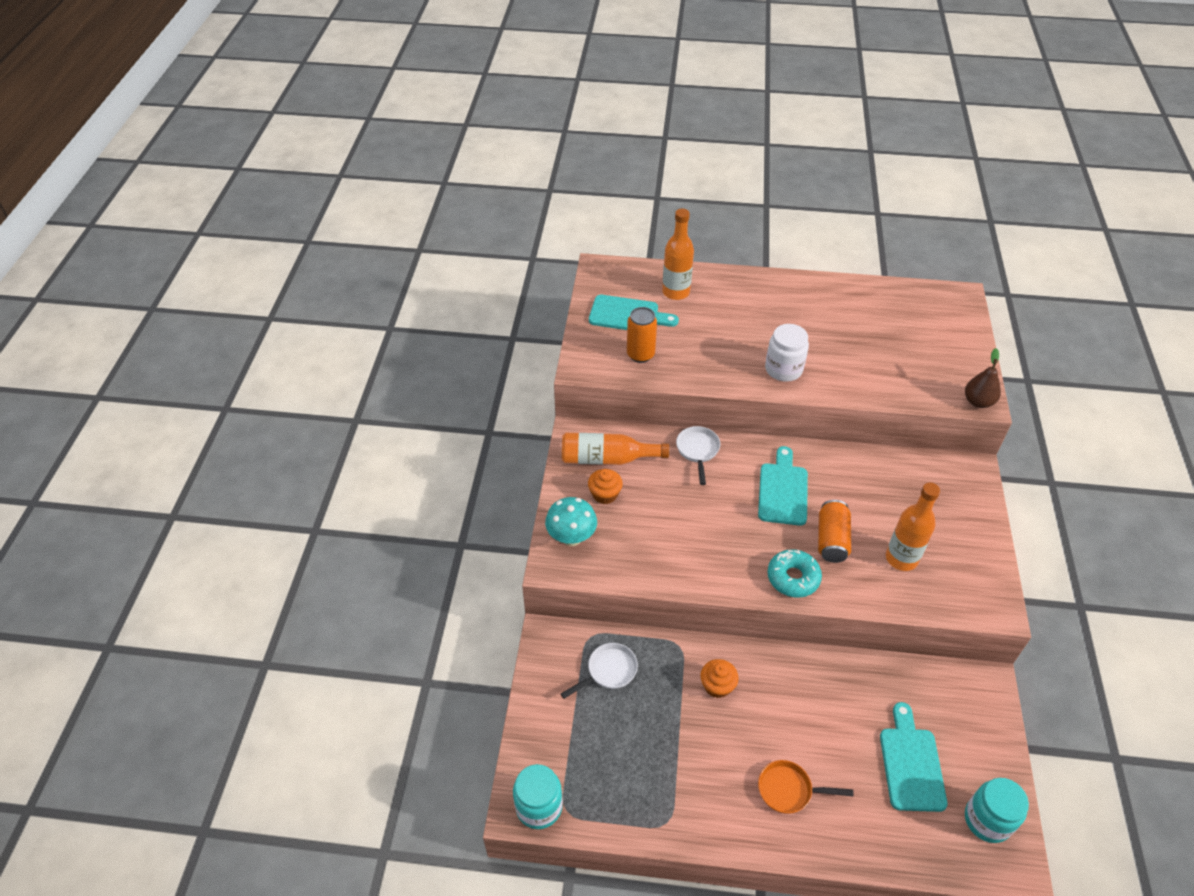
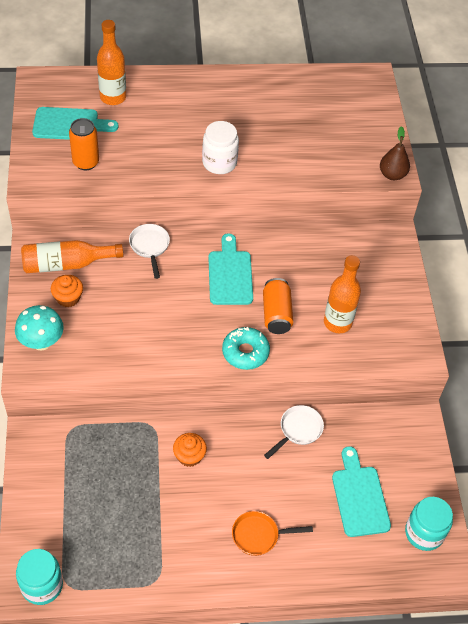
camera: 15 degrees left, 5 degrees up
(608, 671) = (91, 458): white pan -> white pan (298, 430)

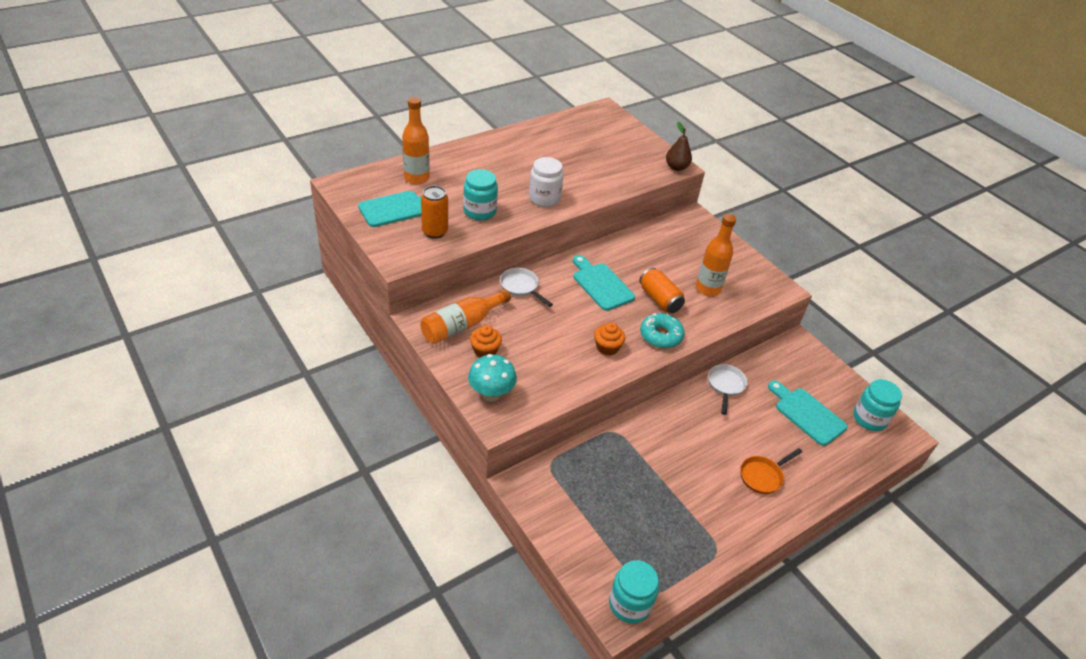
camera: 30 degrees left, 10 degrees down
(144, 155) = (479, 211): none -> turquoise jar
(189, 456) = (662, 441): orange cupcake -> orange cupcake (607, 347)

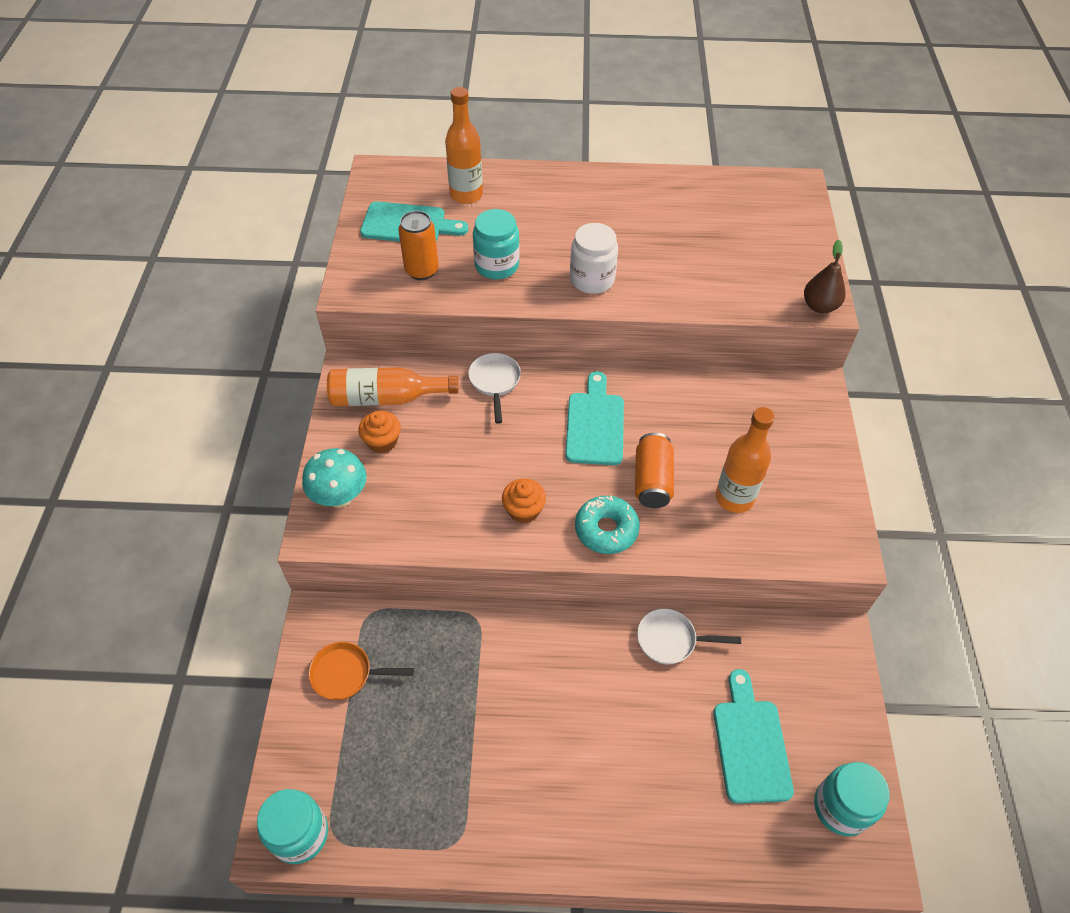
camera: 40 degrees right, 10 degrees up
(725, 386) = (671, 640): white pan -> white pan turned 135 degrees counterclockwise
(763, 476) = (605, 788): orange pan -> orange pan (346, 674)

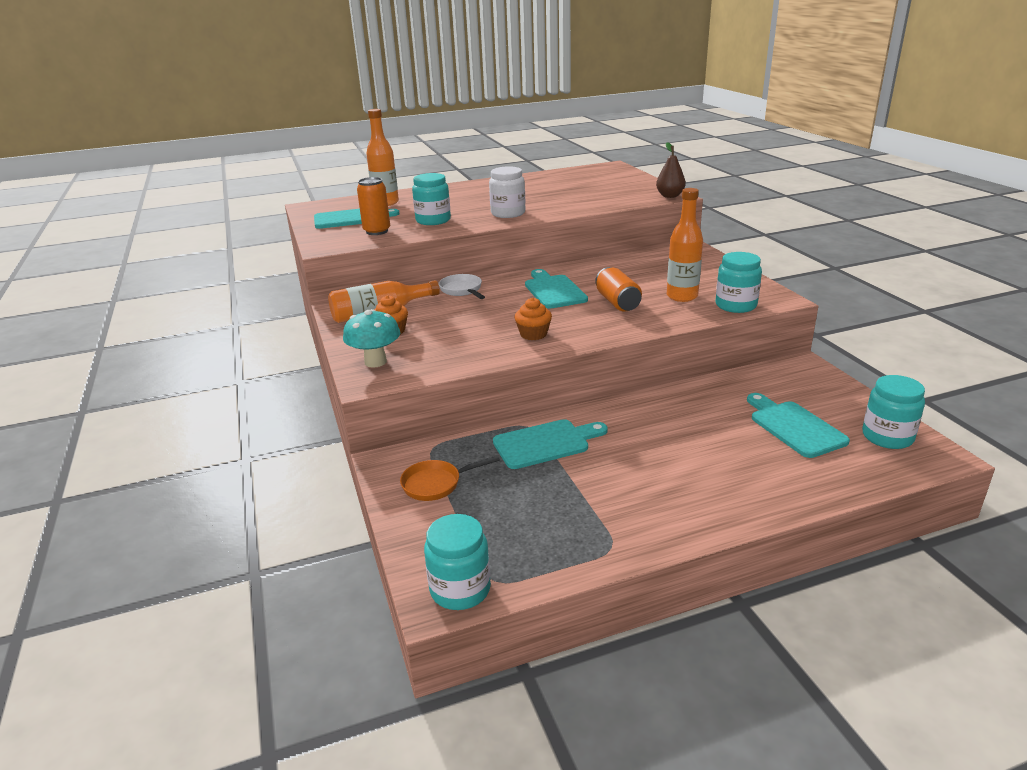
camera: 20 degrees left, 25 degrees down
(479, 656) = (546, 443): none -> turquoise cutting board
(606, 529) = (604, 328): turquoise donut -> none
(671, 640) = (689, 396): white pan -> none
(785, 544) = (736, 305): none -> turquoise jar

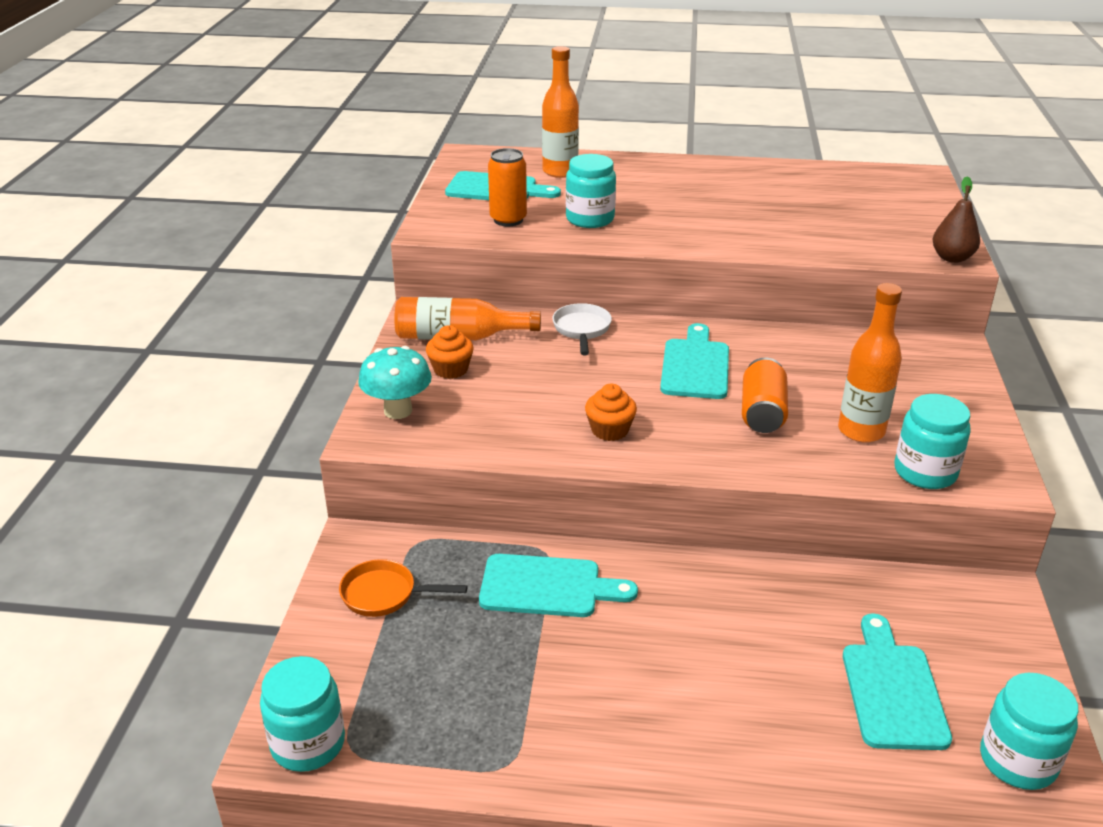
camera: 25 degrees right, 5 degrees up
(508, 213) = (694, 231): white jar -> none

